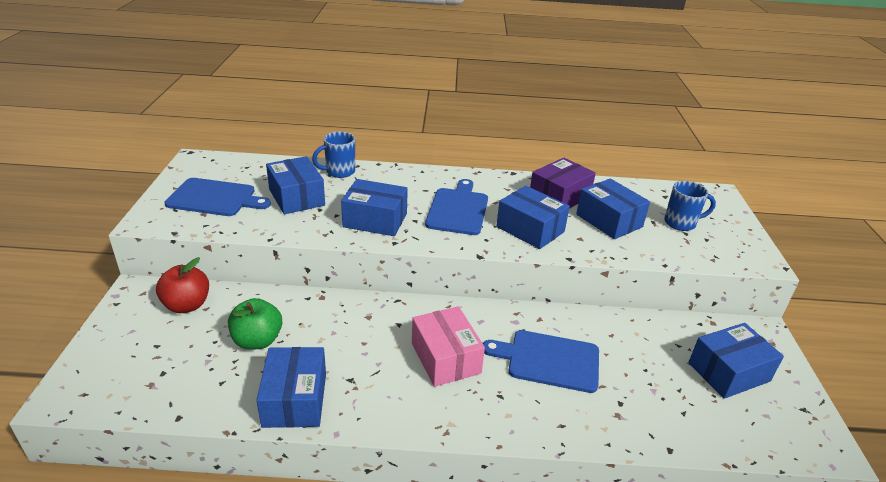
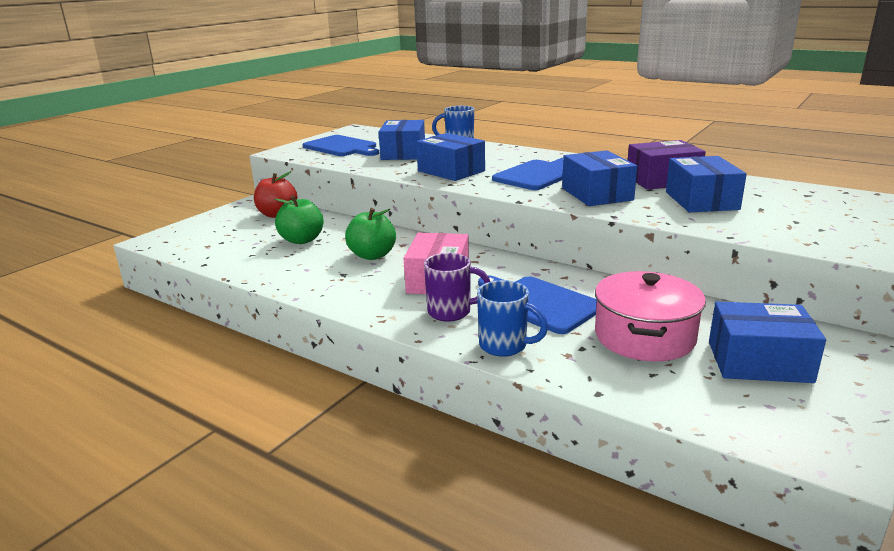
camera: 35 degrees right, 10 degrees down
(295, 399) = (289, 274): blue box -> none
(354, 342) = (372, 255): none -> green apple
(493, 398) = (451, 312): none -> purple mug
(647, 372) = (644, 336): none -> pink pot
(681, 223) = (800, 214): blue mug -> blue mug (505, 346)

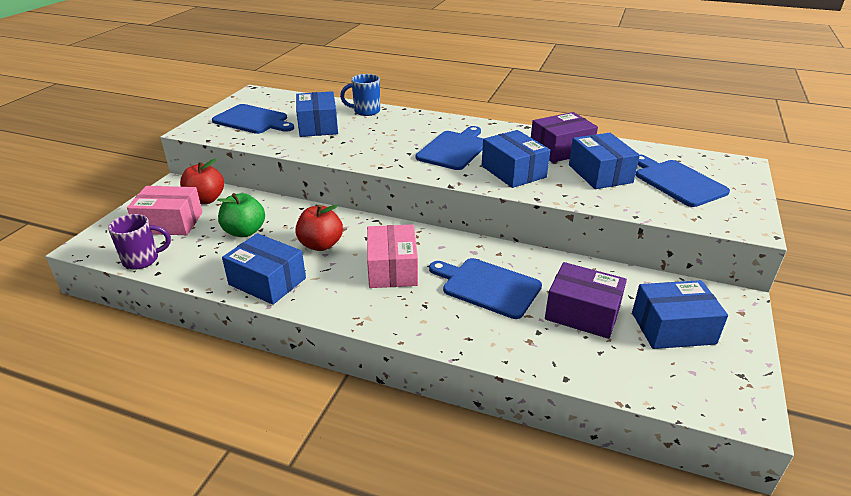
camera: 15 degrees left, 10 degrees up
(235, 229) = (169, 223): none -> pink box
(372, 255) = (321, 245): green apple -> red apple
(451, 171) = (373, 149): blue box -> blue box (267, 281)
(451, 312) = (417, 306): purple mug -> purple mug (142, 260)
(505, 346) = (476, 338): blue mug -> none
(644, 336) = (582, 313): pink pot -> purple box
(799, 212) = (677, 181): none -> blue cutting board

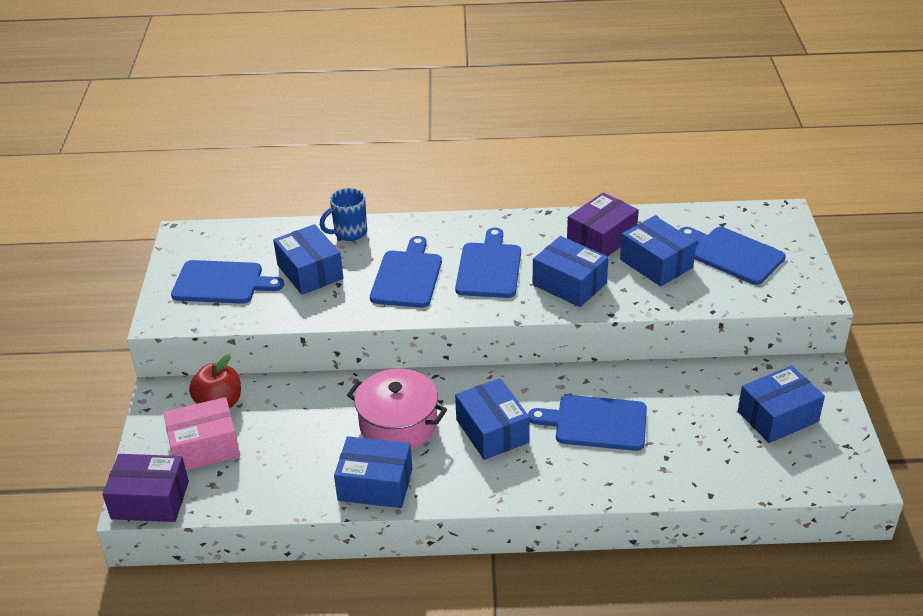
camera: 20 degrees left, 5 degrees up
(142, 260) = (217, 501): purple mug -> none
(244, 231) = (301, 432): green apple -> none
(321, 245) = (398, 424): red apple -> pink pot
(386, 142) = (407, 277): none -> blue cutting board
(392, 269) = (492, 431): pink box -> blue box
(582, 313) = (695, 425): purple box -> purple box (150, 500)

